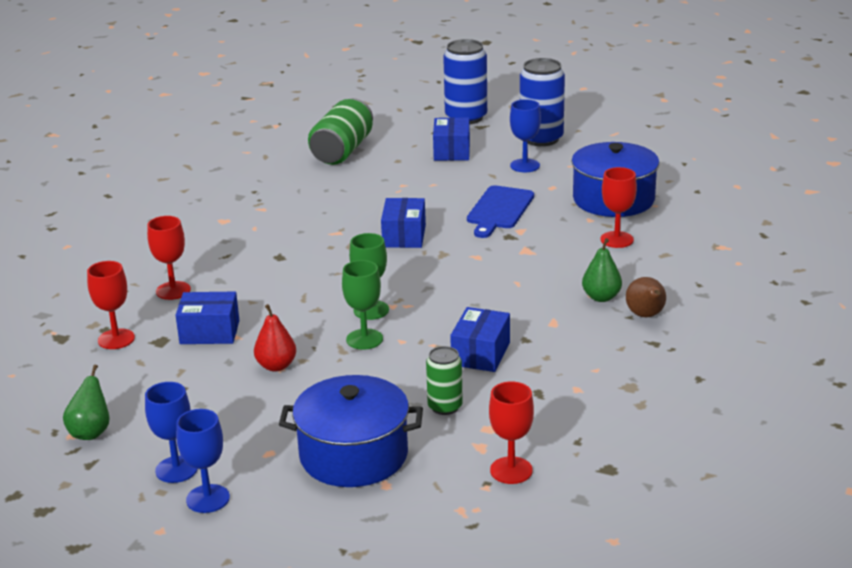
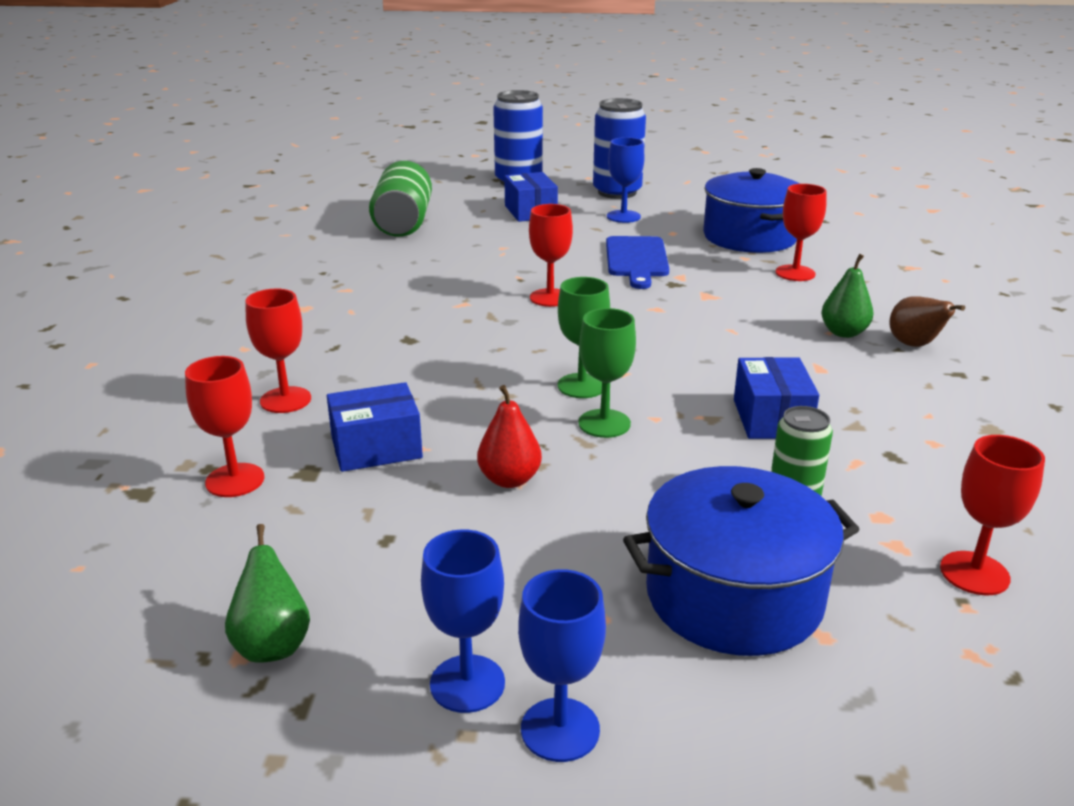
camera: 20 degrees left, 0 degrees up
(404, 236) = (550, 298): blue box -> red goblet

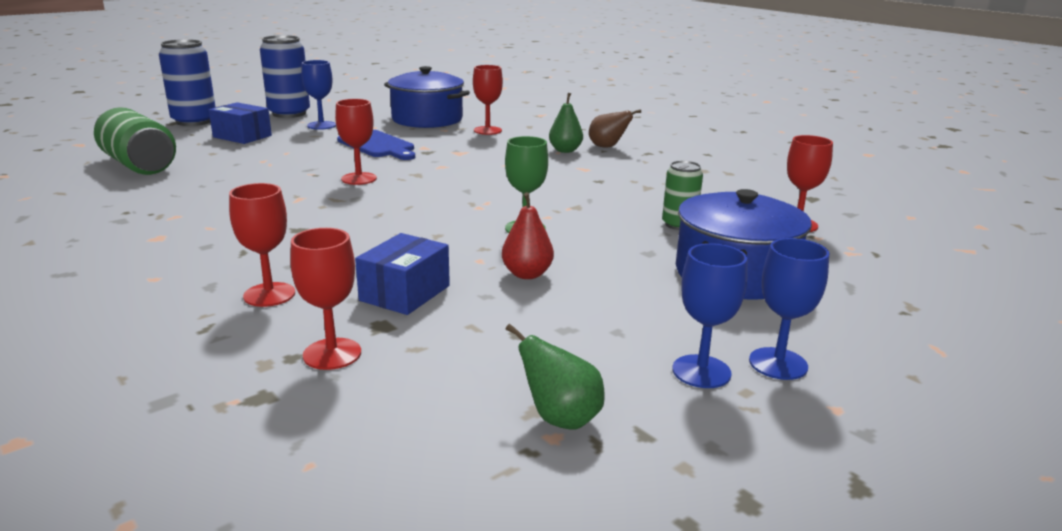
camera: 45 degrees left, 5 degrees down
(581, 386) = (474, 216): green goblet -> none
(771, 418) = (605, 197): blue box -> none

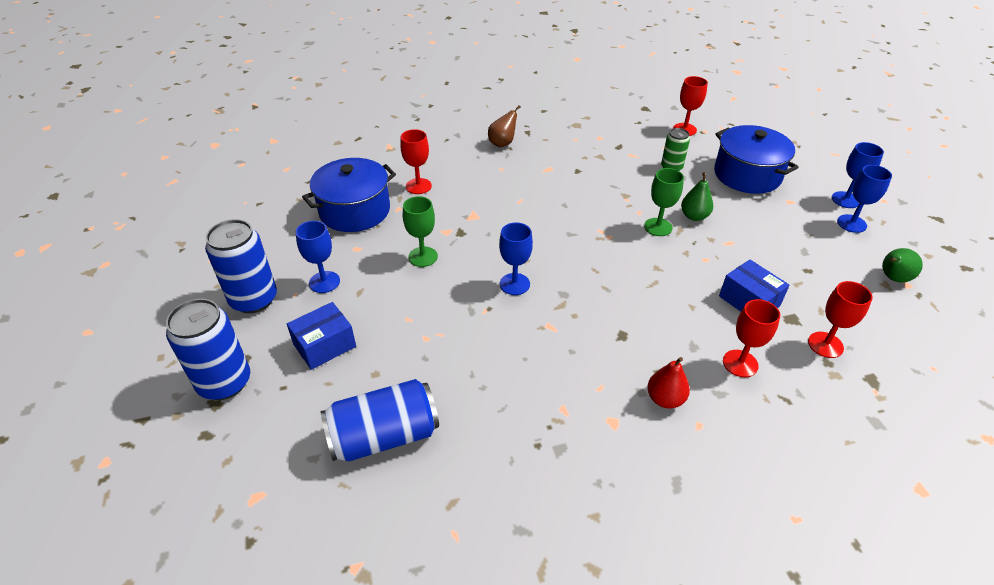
camera: 65 degrees left, 20 degrees up
(138, 165) = (384, 436): green can -> blue can
(359, 179) = (514, 284): red goblet -> blue goblet
(378, 145) = (423, 257): blue cutting board -> green goblet
(527, 274) = (731, 246): red pear -> red pear (665, 399)
(565, 150) = (500, 164): green pear -> green pear (694, 216)

